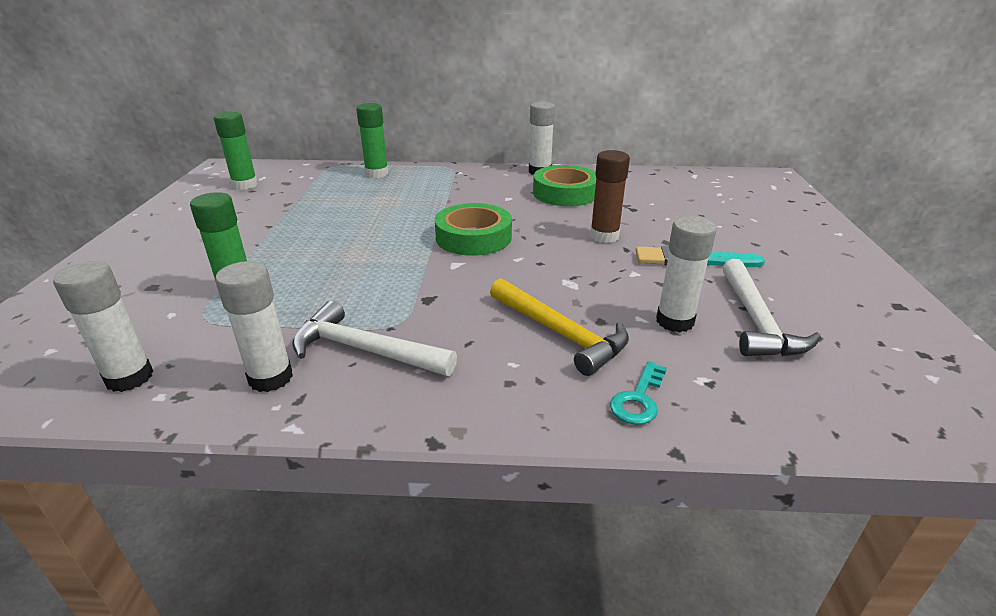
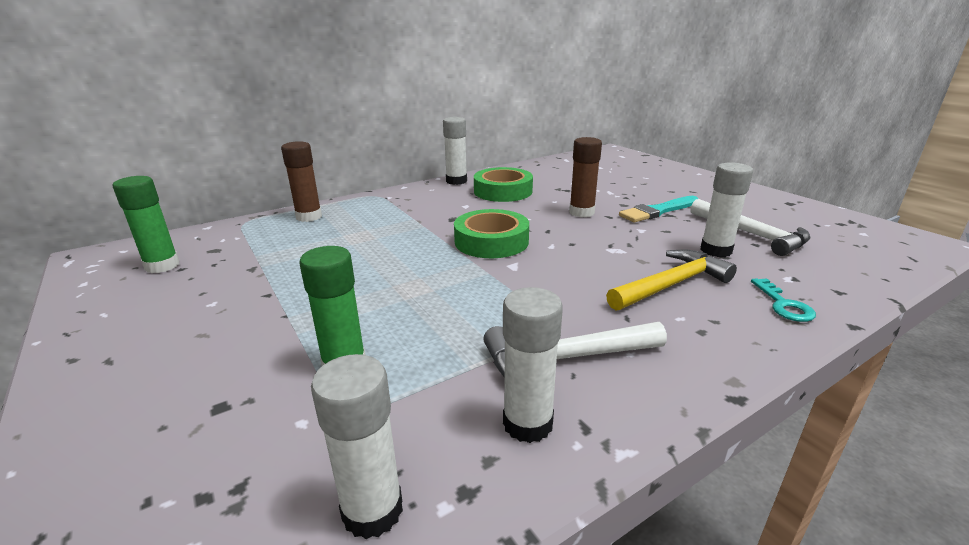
camera: 35 degrees left, 5 degrees down
(377, 174) = (309, 217): green glue stick -> brown glue stick
(560, 333) = (671, 284): yellow hammer -> yellow hammer turned 45 degrees counterclockwise

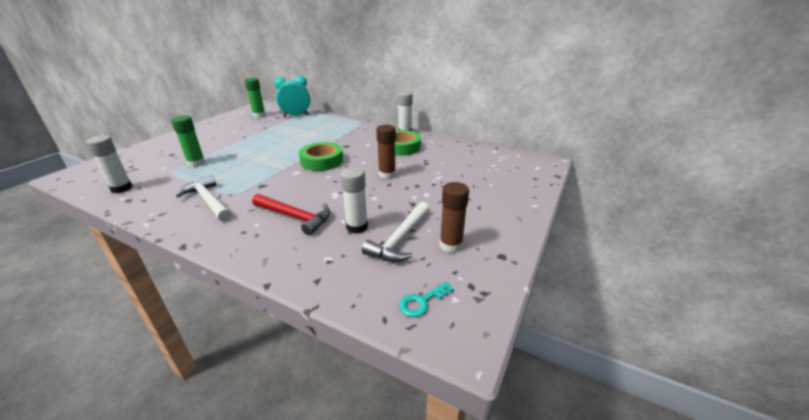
camera: 60 degrees right, 5 degrees up
(242, 233) = (296, 115): none -> turquoise clock
(309, 217) = (322, 119): brown glue stick -> brown glue stick (450, 245)
(527, 423) = (163, 202): white glue stick -> none
(658, 211) = (415, 198): turquoise brush -> none
(671, 284) = (295, 217): yellow hammer -> red hammer
(784, 305) = (285, 257): turquoise key -> turquoise key (422, 302)

